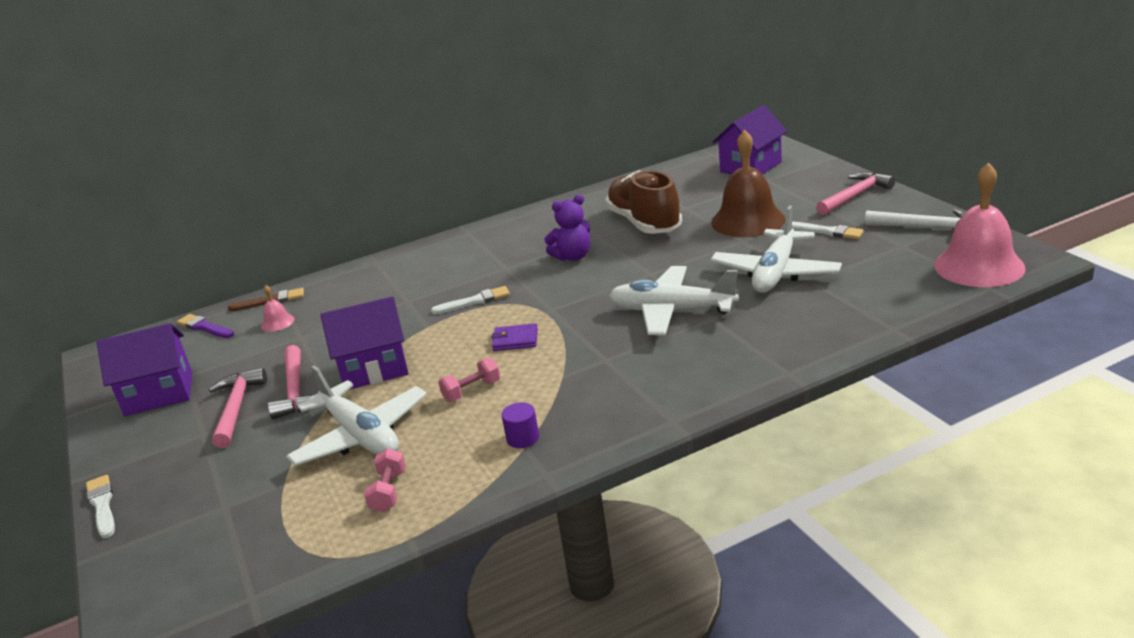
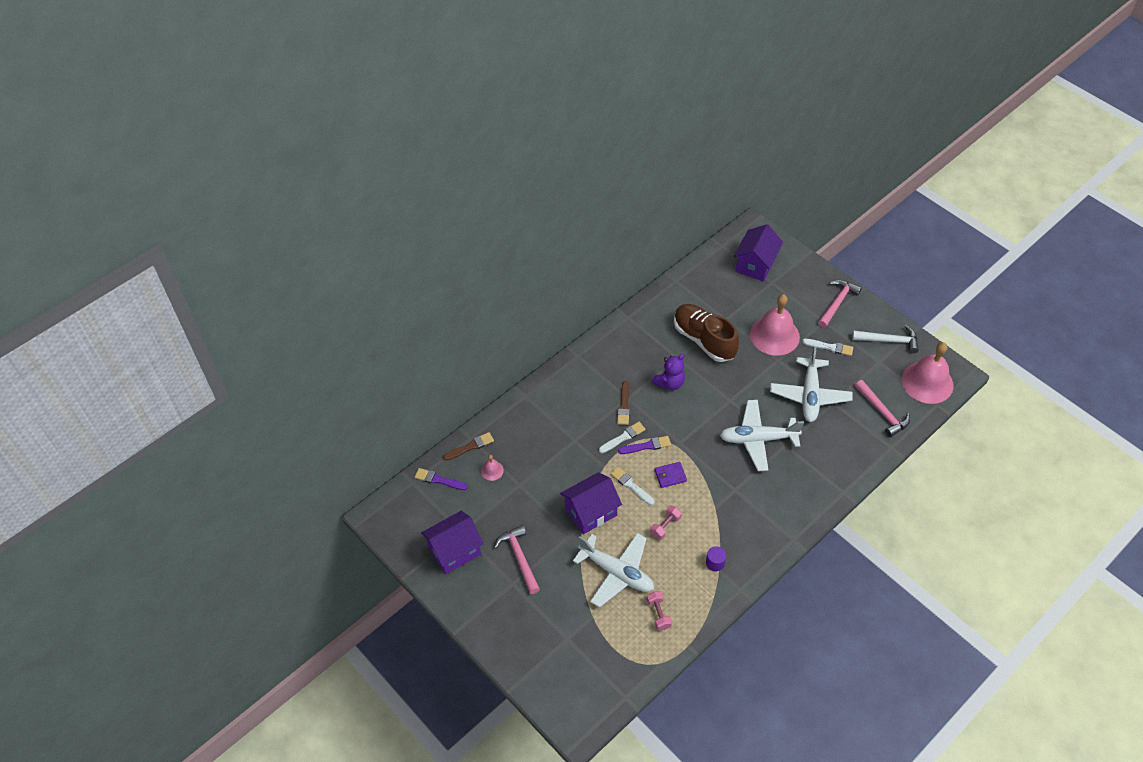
camera: 20 degrees left, 25 degrees up
(102, 505) = (489, 648): white brush -> white brush (631, 485)
(296, 390) = (549, 537): pink hammer -> pink hammer (882, 412)
(496, 274) = (624, 405): none -> brown brush
(501, 310) = (646, 446): none -> purple brush
(748, 220) = (774, 335): brown bell -> pink bell

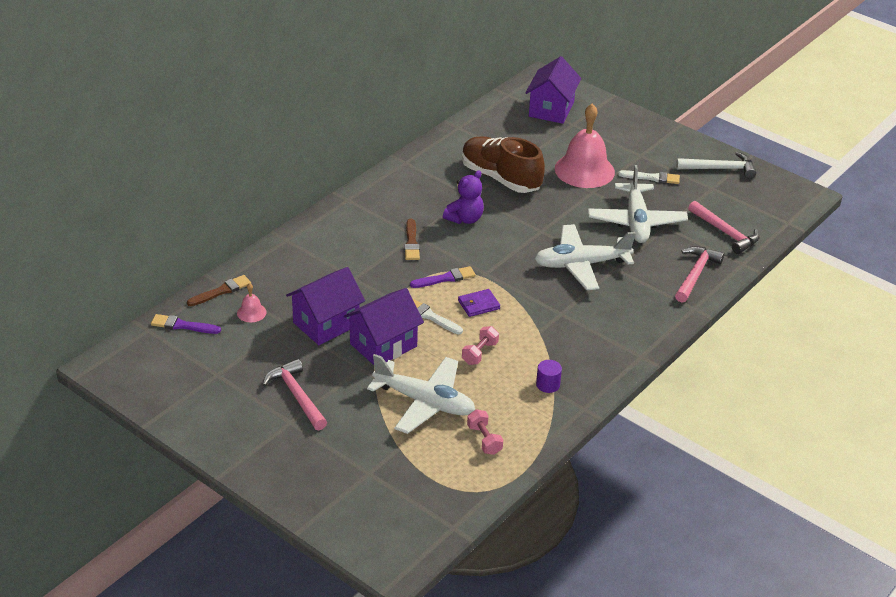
camera: 10 degrees left, 15 degrees down
(454, 551) = (210, 394): purple house -> purple house (326, 324)
(623, 437) = (415, 272): white brush -> none
(837, 303) = (653, 139): pink hammer -> pink hammer (695, 274)
(927, 382) = (772, 203): pink bell -> none

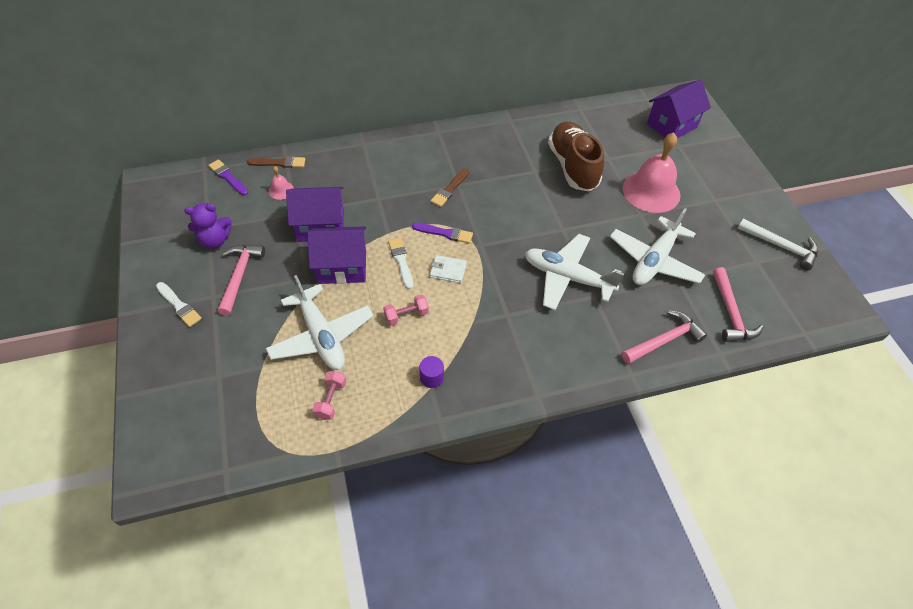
camera: 35 degrees right, 15 degrees up
(465, 219) = (510, 189): purple teddy bear -> purple teddy bear (215, 240)
(478, 305) = (448, 270): purple wallet -> white wallet
(652, 178) = (706, 226): white brush -> white brush (179, 306)

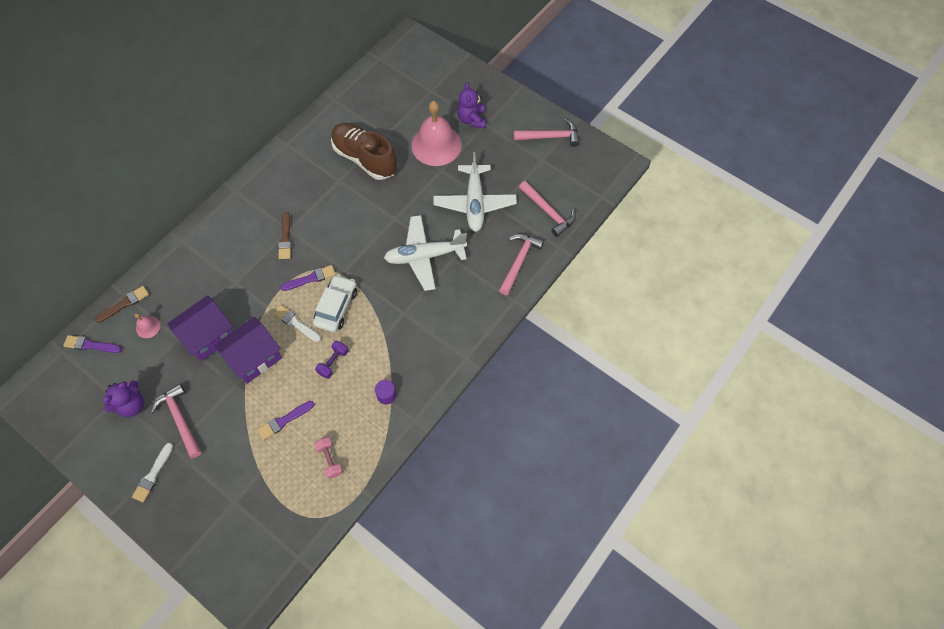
camera: 35 degrees left, 10 degrees up
(179, 306) = (153, 474): white brush -> white brush turned 105 degrees clockwise
(321, 336) = (284, 420): white plane -> purple brush
(406, 315) = (333, 362): pink dumbbell -> purple dumbbell
(448, 270) = (336, 307): white wallet -> white car
(671, 125) = (414, 74): purple house -> none
(704, 189) = (472, 119): none -> purple teddy bear
(780, 246) = (550, 137): white hammer -> pink hammer

